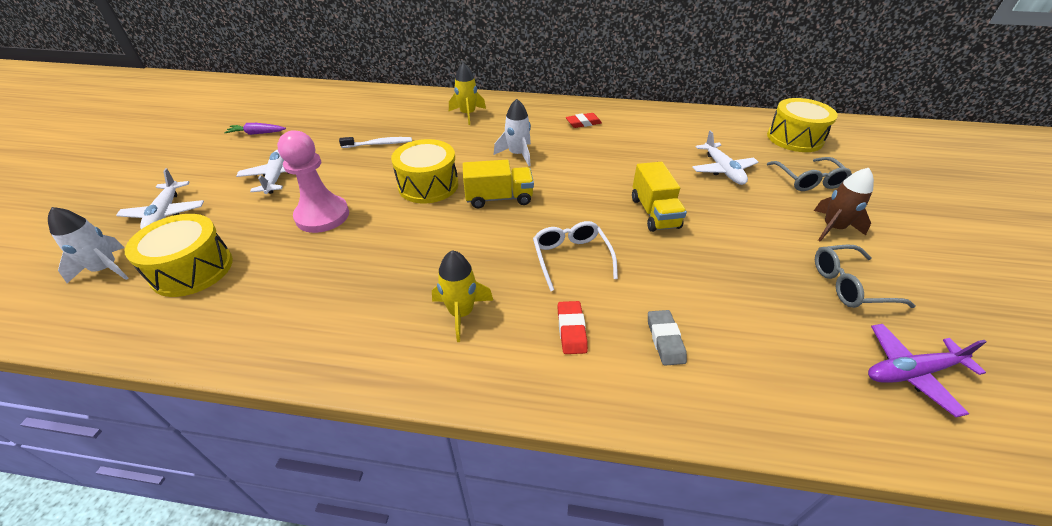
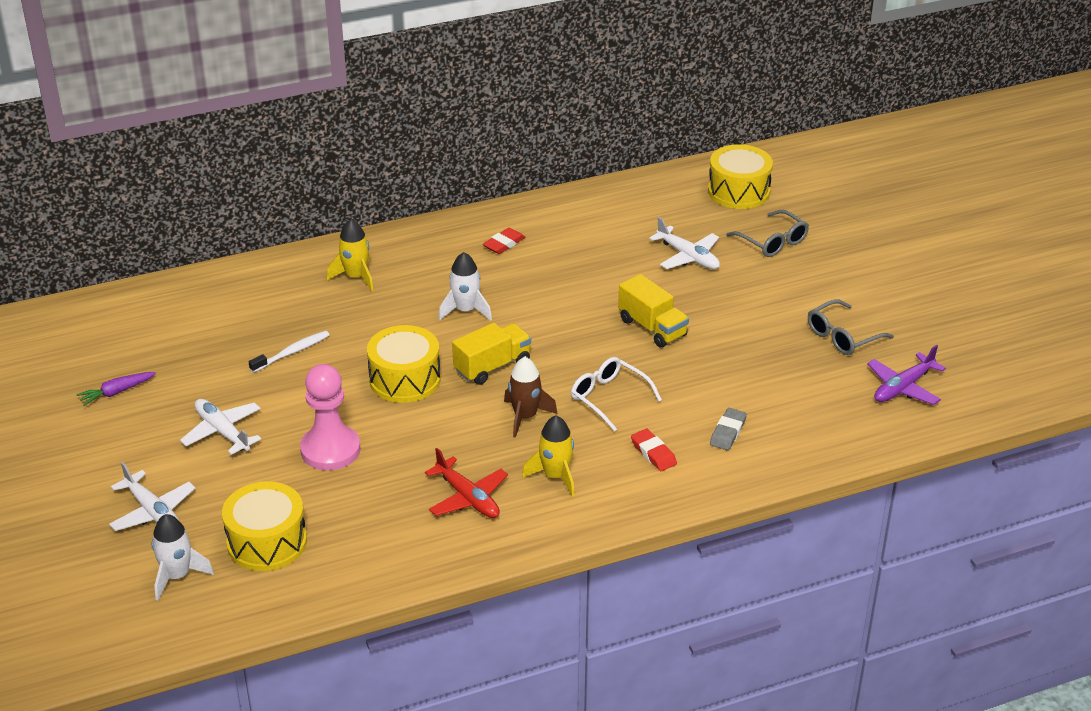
camera: 30 degrees left, 5 degrees down
(370, 300) = (468, 498): none -> red plane
(665, 340) = (727, 432): grey eraser -> grey eraser turned 60 degrees clockwise
(832, 228) = (812, 287): brown rocket -> brown rocket (525, 416)

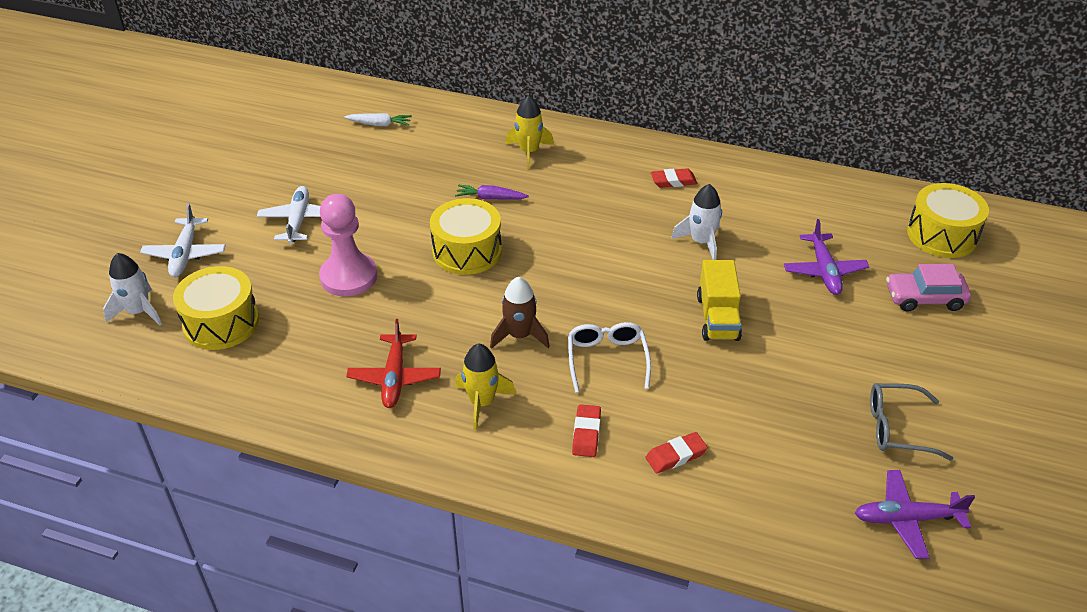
camera: 40 degrees right, 5 degrees up
(117, 392) = (273, 155): purple carrot -> purple carrot (490, 198)
(186, 318) = (379, 124): none -> white carrot
(292, 352) = (415, 186): white toothbrush -> none
(465, 310) = (578, 220): white rocket -> white rocket (701, 242)
(492, 366) = (544, 278): yellow truck -> none
(688, 257) = (824, 271): white plane -> purple plane
(727, 432) = (675, 455): grey eraser -> red eraser
(772, 242) = (924, 298): grey glasses -> pink car

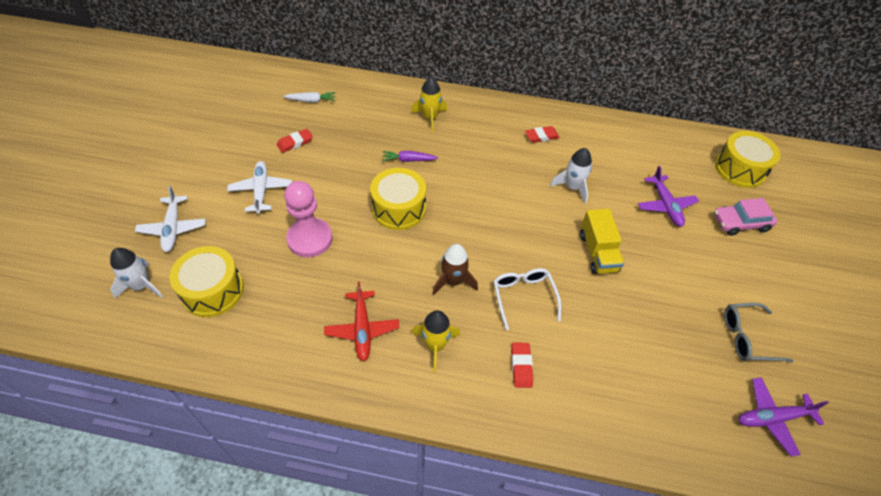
camera: 10 degrees left, 10 degrees up
(675, 455) = (592, 379): red eraser -> red eraser (295, 143)

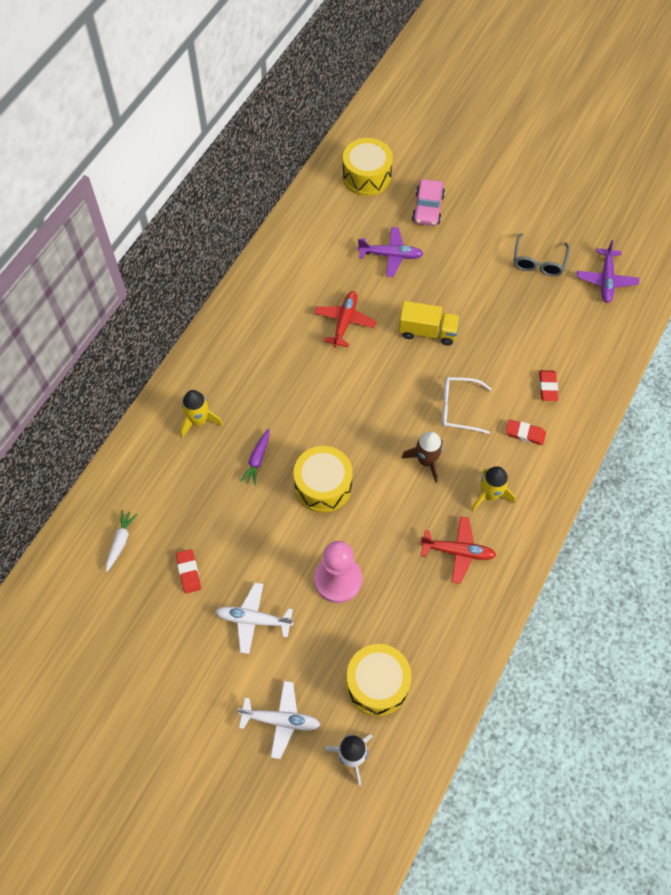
camera: 70 degrees left, 10 degrees up
(541, 136) = (266, 323): red eraser -> red eraser (548, 387)
(572, 187) = (344, 322): white rocket -> red plane

